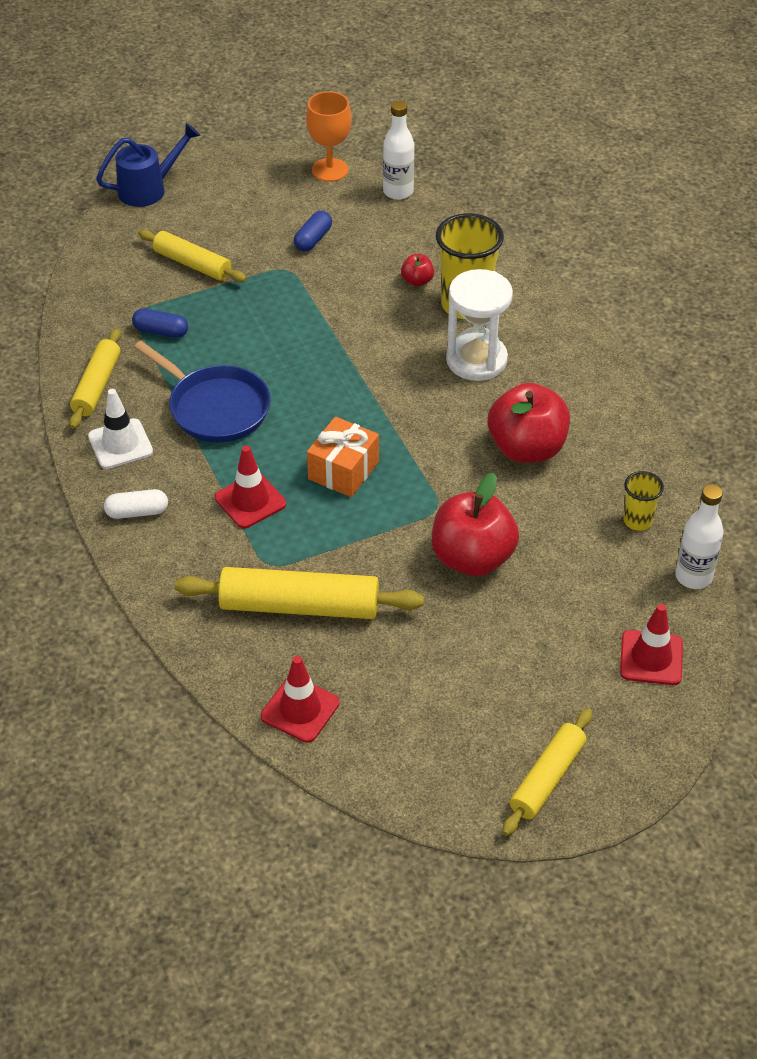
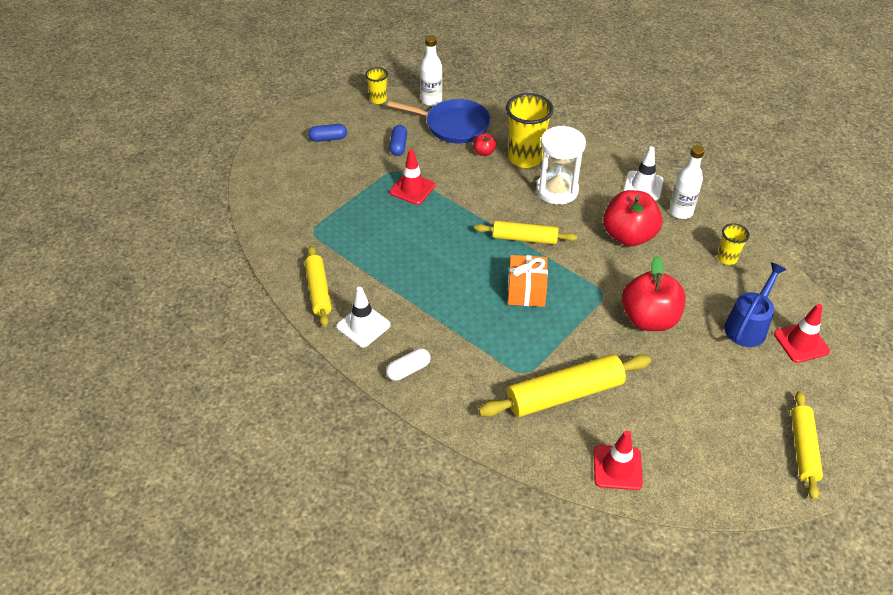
camera: 25 degrees left, 0 degrees up
(148, 189) = (264, 146): blue watering can -> blue watering can (748, 326)
(161, 331) = (338, 238): blue capsule -> blue capsule (328, 138)
(192, 264) = (329, 186): yellow rolling pin -> yellow rolling pin (525, 238)
(215, 407) = (411, 278): blue pan -> blue pan (453, 125)
(250, 501) = (480, 333): red traffic cone -> red traffic cone (412, 189)
(330, 170) = (378, 99): orange goblet -> yellow cup
(598, 391) = (643, 186): none -> white traffic cone
(693, 576) = (784, 281): white bottle -> white bottle (680, 212)

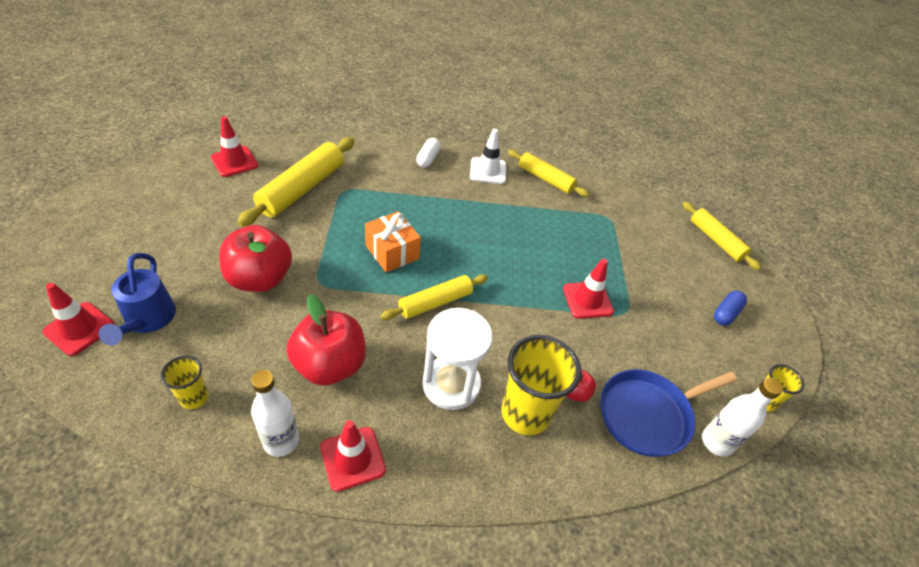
camera: 135 degrees right, 0 degrees up
(398, 146) = (660, 345): blue capsule -> none
(643, 186) = (352, 458): white traffic cone -> red traffic cone
(803, 448) = (73, 230): yellow rolling pin -> yellow rolling pin (716, 240)

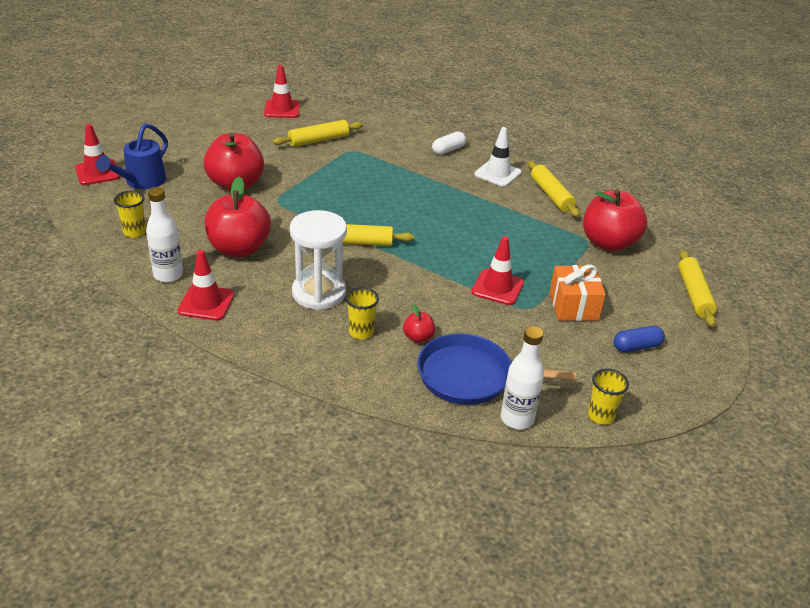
camera: 35 degrees right, 10 degrees down
(302, 189) = (318, 140): yellow rolling pin -> yellow rolling pin, size x0.64
(392, 252) = (353, 200): orange gift -> orange gift (573, 306)
(525, 413) = (361, 332): yellow cup -> yellow cup, size x0.52
(624, 213) = (608, 243): none -> red apple

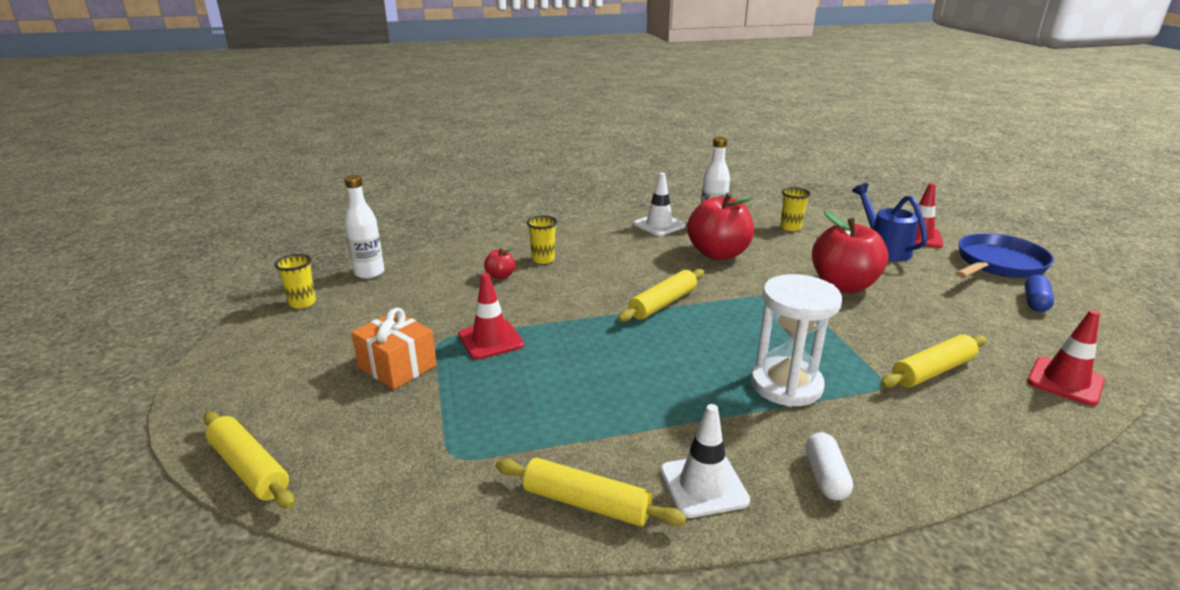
camera: 135 degrees right, 10 degrees down
(206, 303) = (659, 225): red traffic cone -> white traffic cone
(318, 140) = (932, 371): yellow rolling pin -> yellow rolling pin turned 45 degrees clockwise
(319, 293) = (612, 262): white hourglass -> white hourglass (786, 385)
(470, 376) = (430, 276): blue pan -> blue pan (998, 264)
(608, 243) = (423, 473): red apple -> none
(636, 346) = (299, 366): blue capsule -> blue capsule (1035, 302)

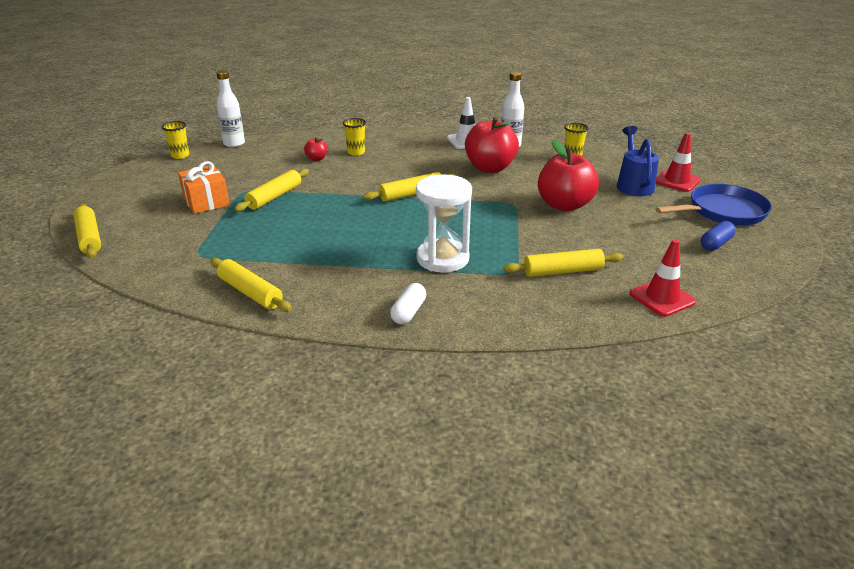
camera: 20 degrees right, 5 degrees up
(490, 340) = (274, 197): red traffic cone -> yellow rolling pin
(703, 485) = (327, 299): white traffic cone -> none

